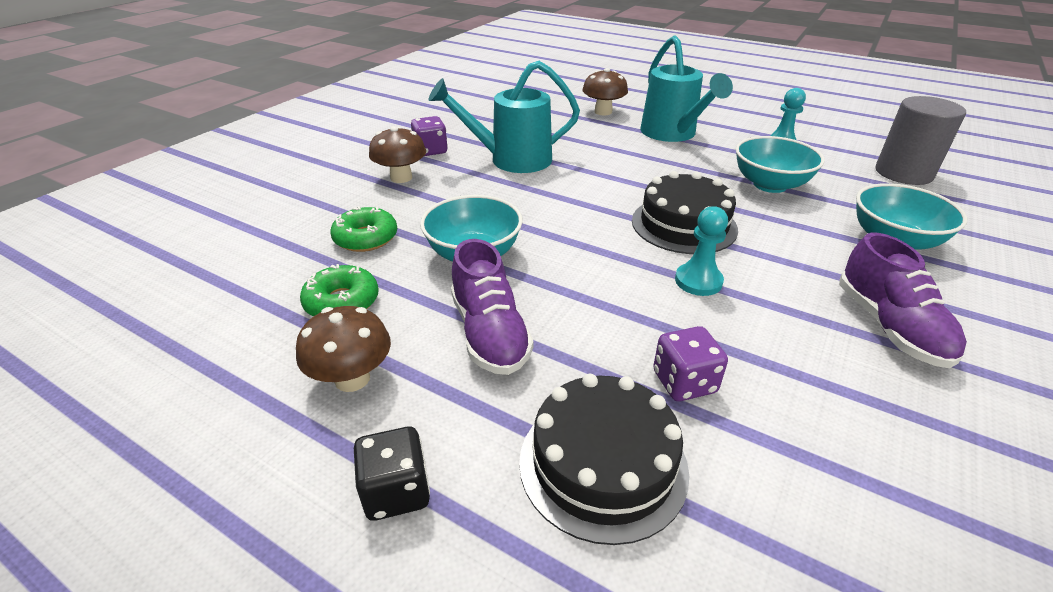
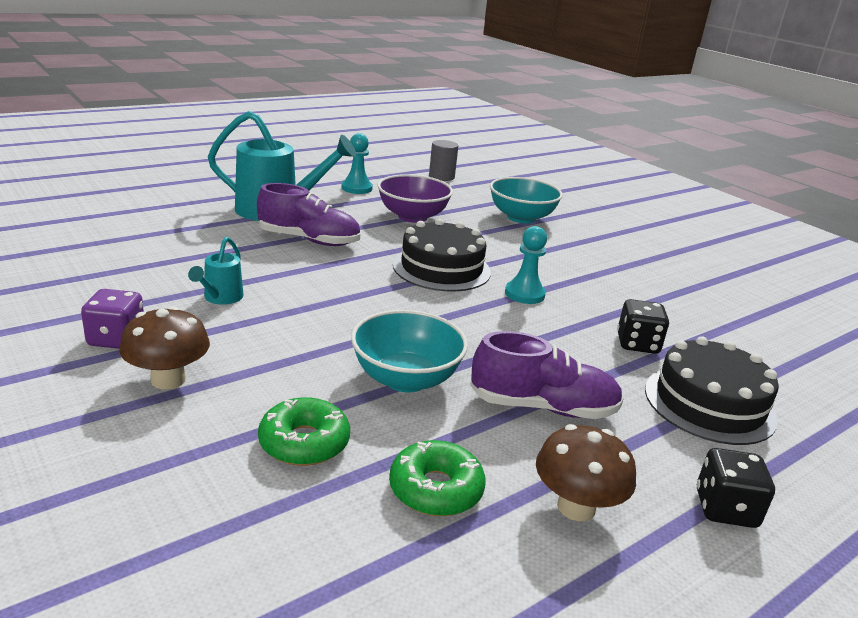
camera: 70 degrees left, 10 degrees down
(511, 160) = (220, 298): turquoise watering can -> turquoise watering can, size x0.48
(603, 112) = (176, 217): brown mushroom -> none
(684, 382) = (637, 344): purple dice -> black dice
(770, 185) = (412, 217): turquoise bowl -> purple bowl
(890, 327) = (609, 260): purple shoe -> purple shoe (309, 240)
(903, 173) = (441, 177): grey cylinder -> grey cylinder, size x0.61

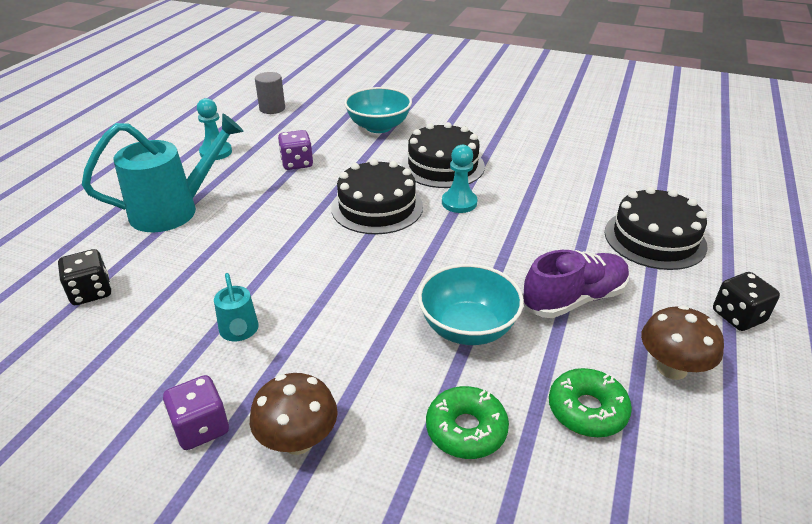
camera: 30 degrees left, 10 degrees up
(309, 240) = (241, 229): purple shoe -> none
(412, 217) = (297, 163): purple bowl -> purple dice
(546, 263) = (442, 165): none -> black cake
(637, 344) = (570, 211): black dice -> black dice (91, 292)

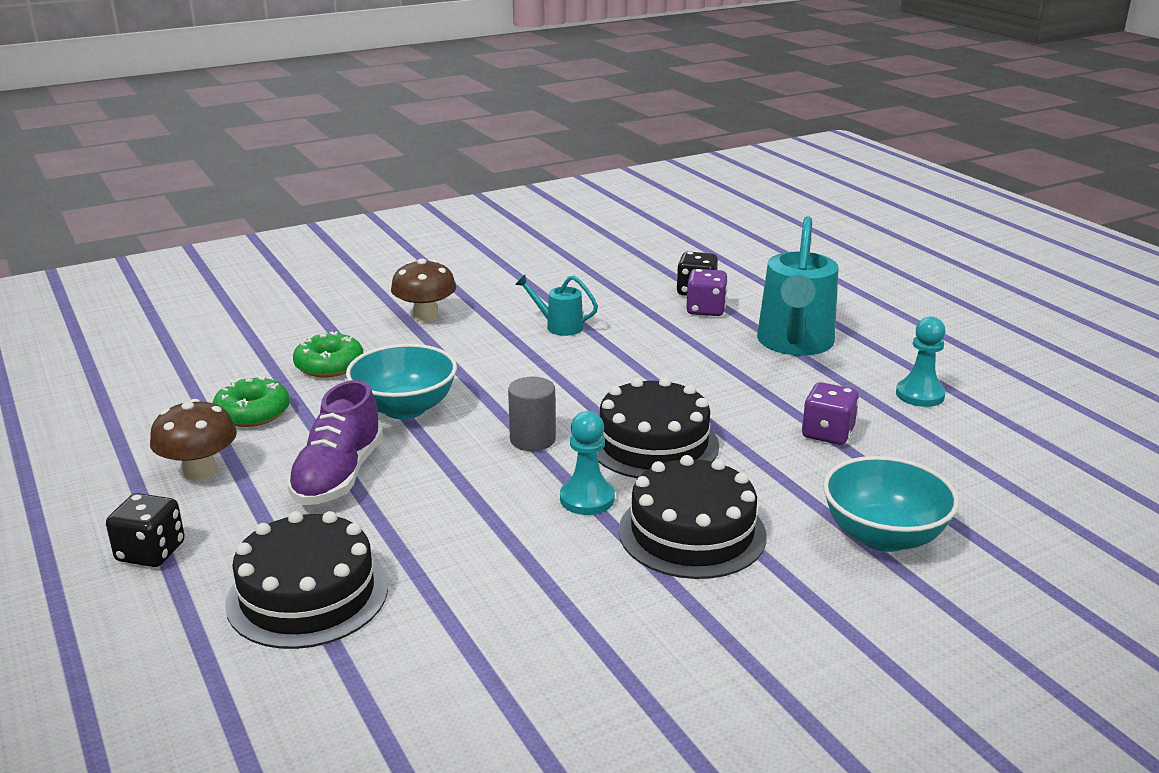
camera: 130 degrees right, 10 degrees down
(201, 428) = (487, 295): purple dice -> purple dice (705, 310)
(272, 108) = (1046, 472): grey cylinder -> grey cylinder (532, 439)

